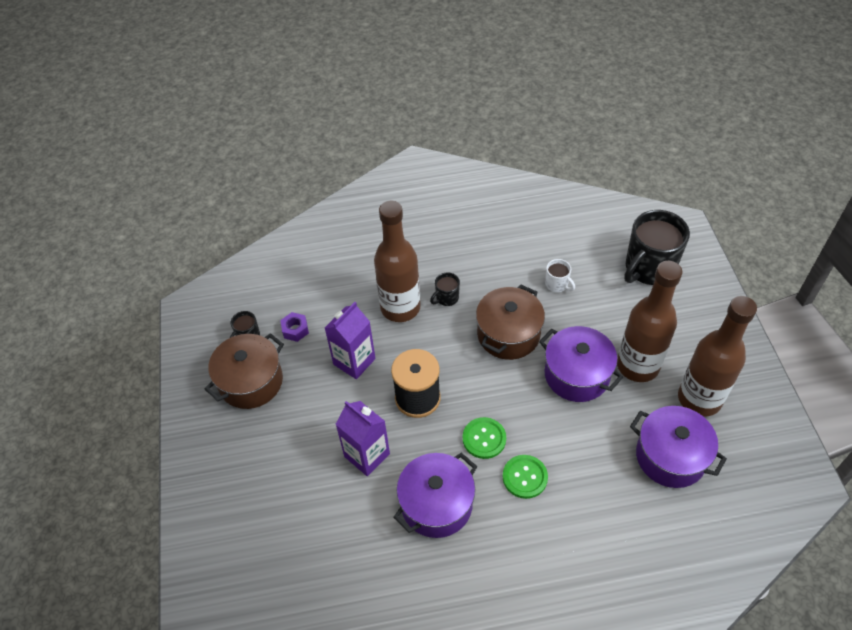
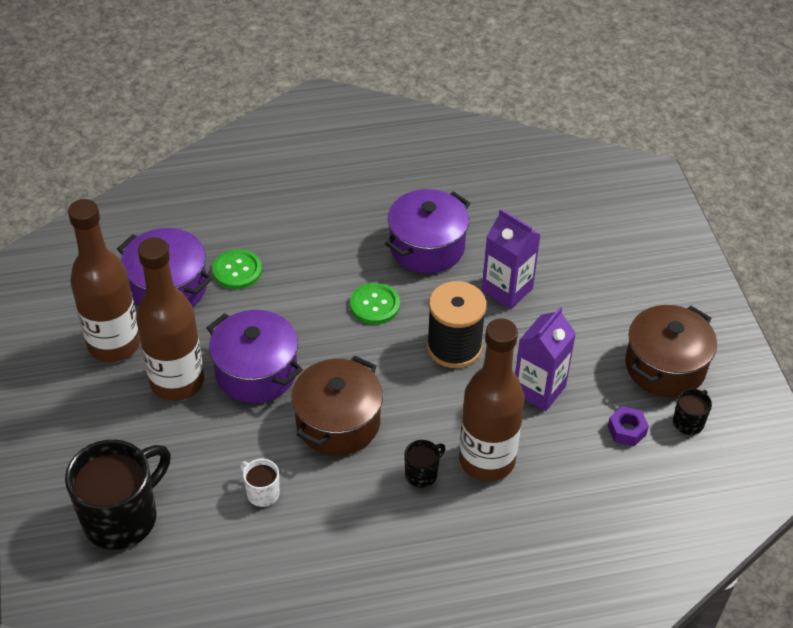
camera: 175 degrees right, 5 degrees down
(525, 477) = (332, 269): green button -> green button (237, 270)

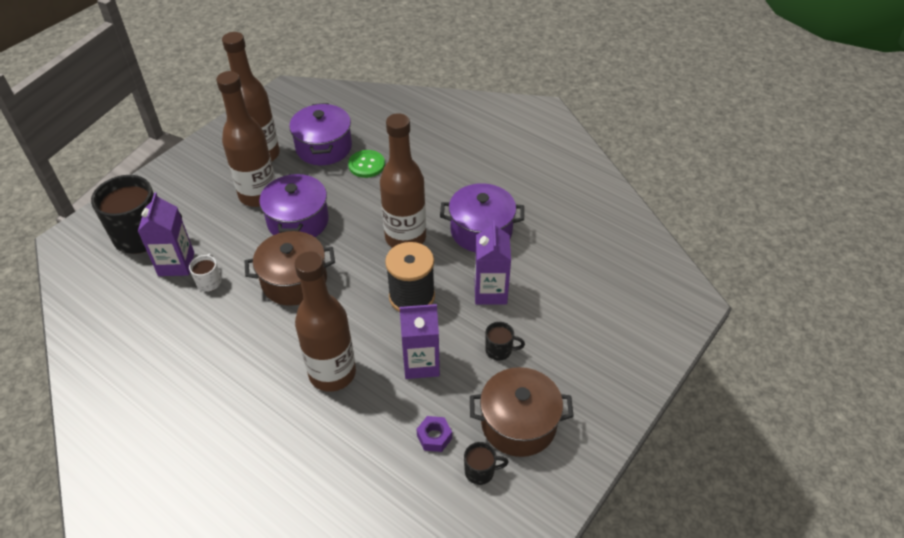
camera: 50 degrees right, 0 degrees up
(203, 508) = (176, 264): none -> purple carton
(375, 305) = (405, 238): green button -> brown bottle
(422, 474) = (290, 347): black mug -> black mug (499, 350)

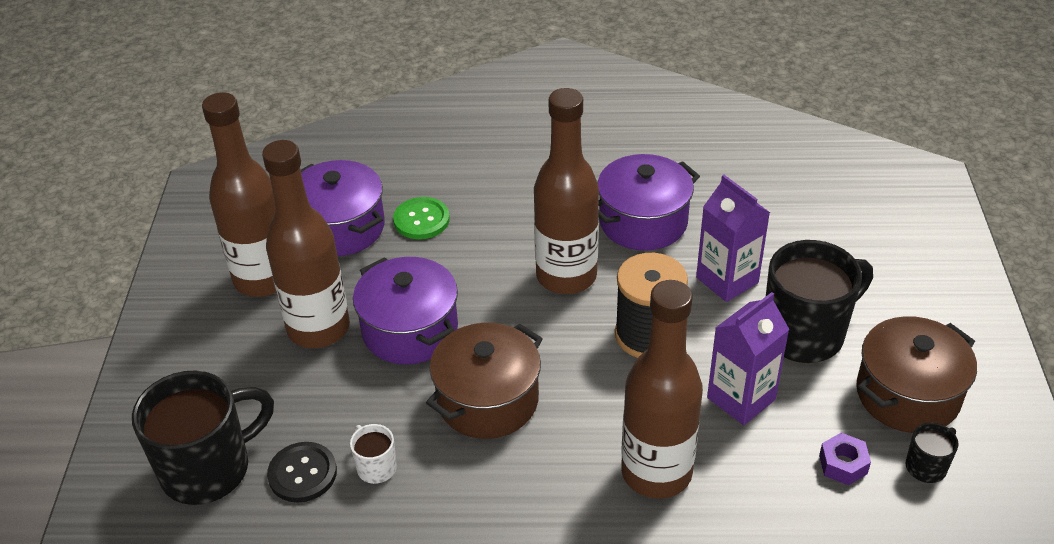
camera: 35 degrees left, 5 degrees down
(176, 264) = (302, 473): purple carton -> black button
(499, 350) = (805, 334): black mug -> black mug, size x2.22

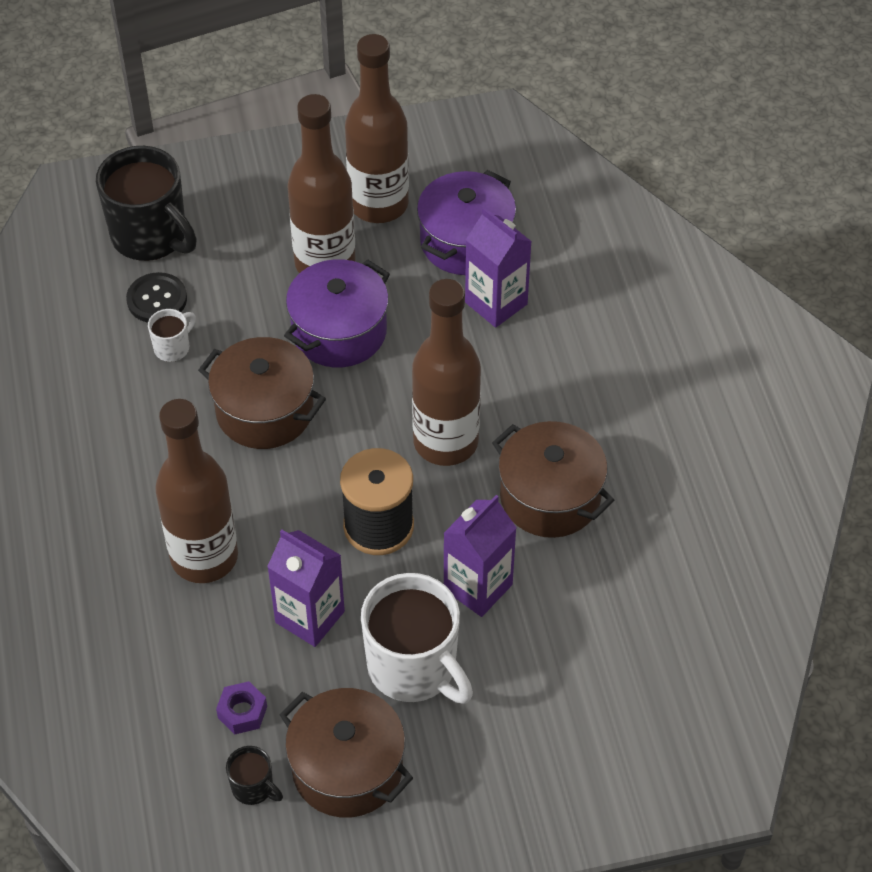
camera: 75 degrees right, 10 degrees up
(421, 220) = (496, 303): green button -> purple carton
(643, 222) = (550, 497): purple pot -> brown pot
(805, 334) = (413, 667): black mug -> white mug

